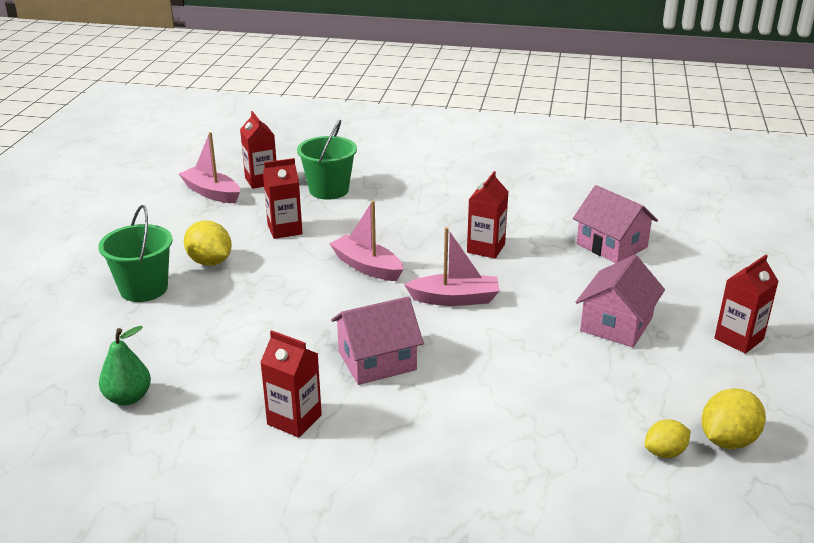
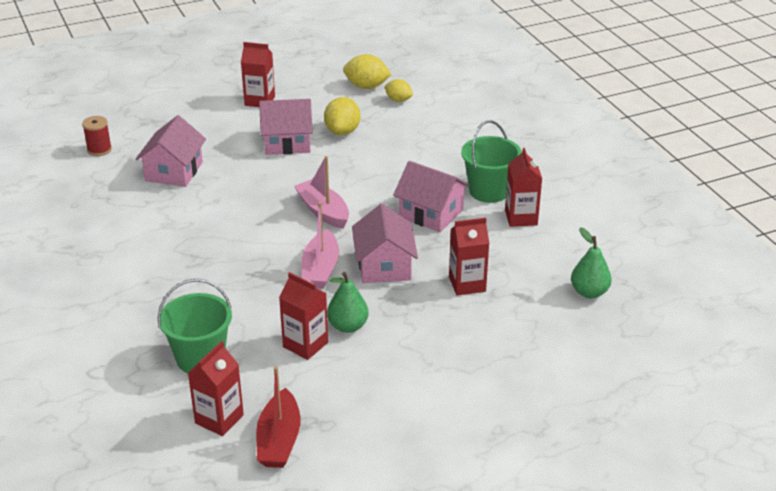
camera: 125 degrees left, 5 degrees up
(143, 289) = (479, 370): green bucket -> green bucket (489, 191)
(210, 262) = (402, 358): yellow lemon -> yellow lemon (342, 131)
(212, 193) = (279, 440): pink boat -> red boat
(278, 253) = (348, 326): none -> green pear
(329, 299) = (384, 266): none -> pink house
(486, 248) = (233, 224): red carton -> red carton (467, 284)
(689, 221) = (99, 150): none -> red spool

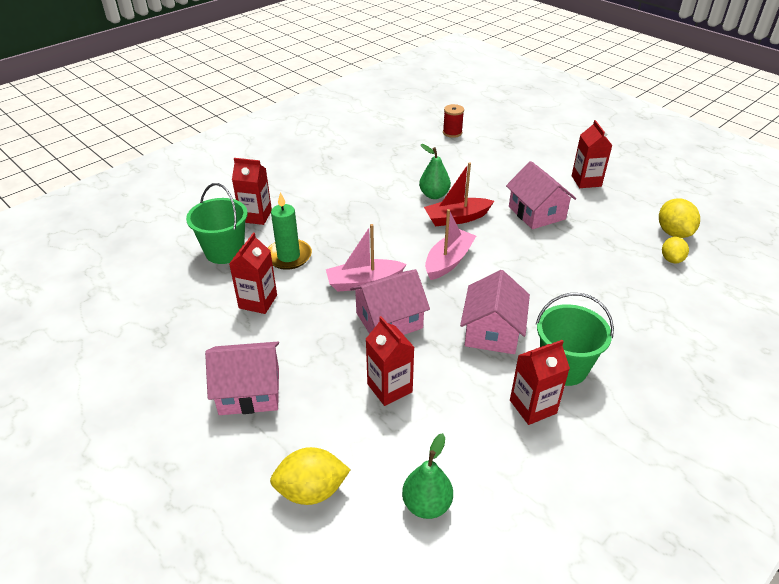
camera: 70 degrees right, 5 degrees up
(174, 171) = (449, 171): pink house -> pink house (249, 391)
(219, 419) = (157, 281): red carton -> red carton (256, 216)
(244, 311) = (288, 256): none -> green candle
(279, 440) = (137, 319): red boat -> red boat (457, 218)
(342, 131) = (582, 239): yellow lemon -> yellow lemon (311, 490)
(348, 326) = (291, 320): green pear -> green pear (434, 195)

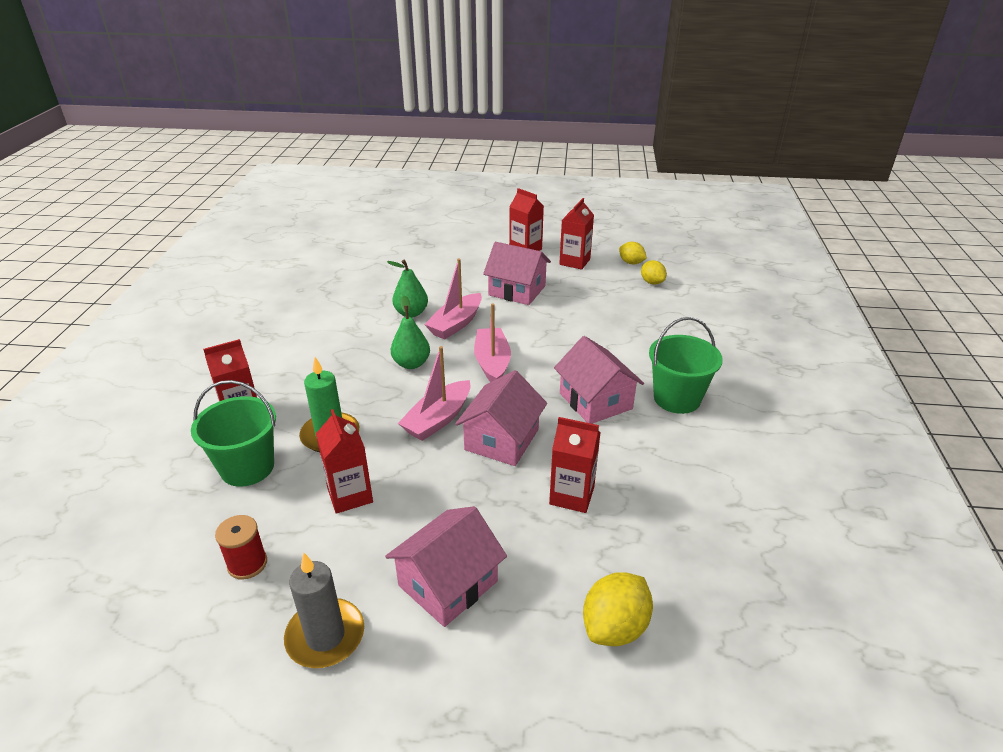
camera: 40 degrees left, 5 degrees down
(158, 375) = (325, 636): none -> grey candle
(426, 504) = (712, 567): green pear -> green pear (411, 364)
(452, 133) = (363, 253): red spool -> red spool (247, 564)
(457, 218) = (456, 324): red boat -> pink boat
(533, 407) = (692, 440): red carton -> red carton (574, 262)
(673, 233) = (631, 263): yellow lemon -> yellow lemon, size x0.64

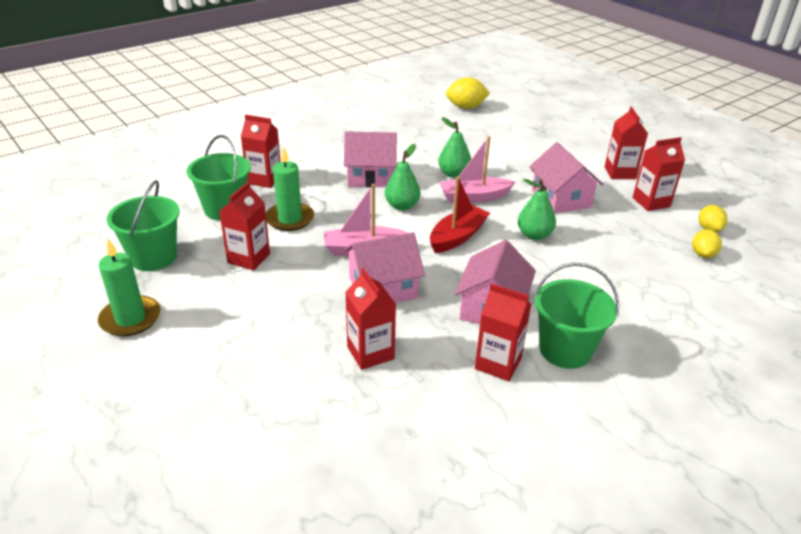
camera: 45 degrees right, 0 degrees up
(247, 564) = (153, 257): red spool -> green bucket
(325, 636) = (130, 319): grey candle -> green candle
(448, 583) = (221, 342): pink house -> pink house (370, 176)
(492, 363) = (457, 237): pink boat -> red boat
(541, 329) = (534, 235): none -> green pear
(615, 627) = (265, 445): yellow lemon -> yellow lemon (466, 107)
(657, 437) = (498, 363): none -> red carton

